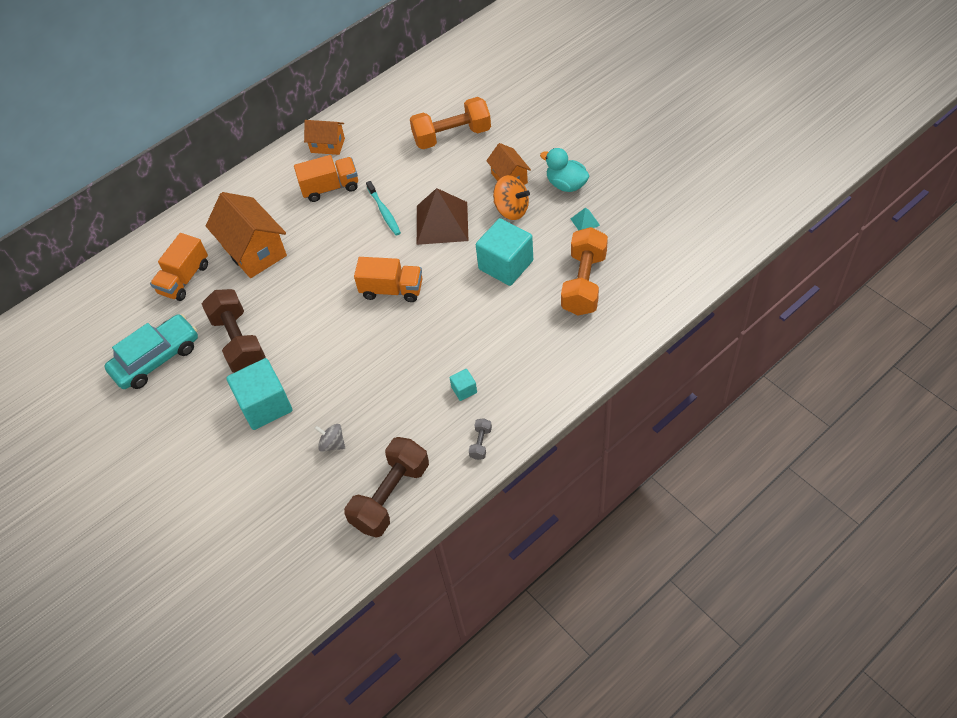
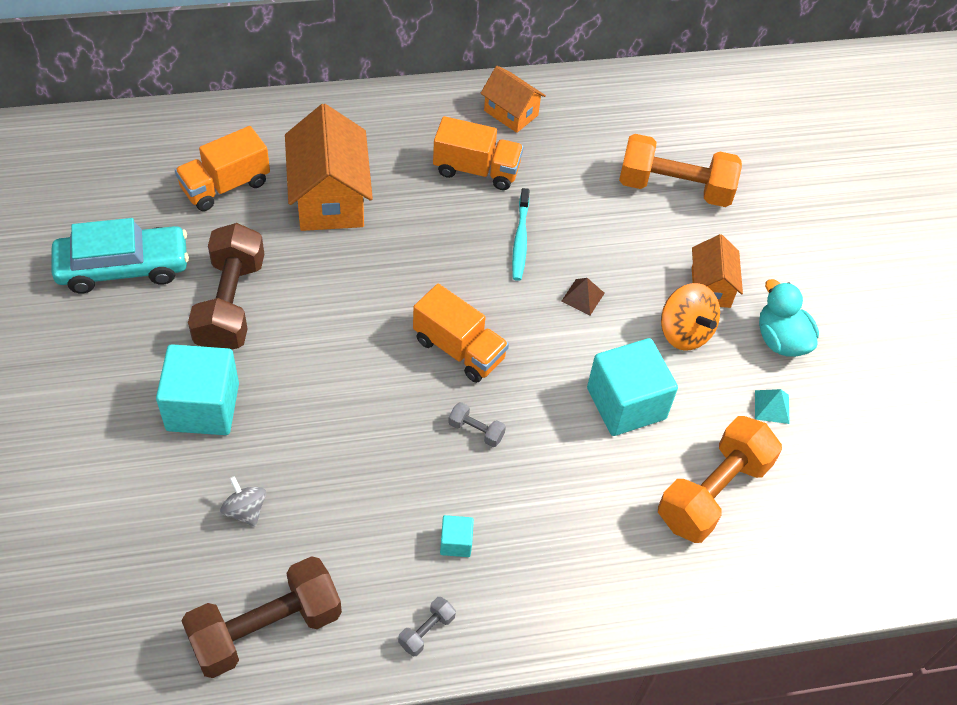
camera: 20 degrees right, 0 degrees up
(433, 326) = (476, 430): none -> grey dumbbell
(442, 223) = (582, 297): brown pyramid -> brown pyramid, size x0.42

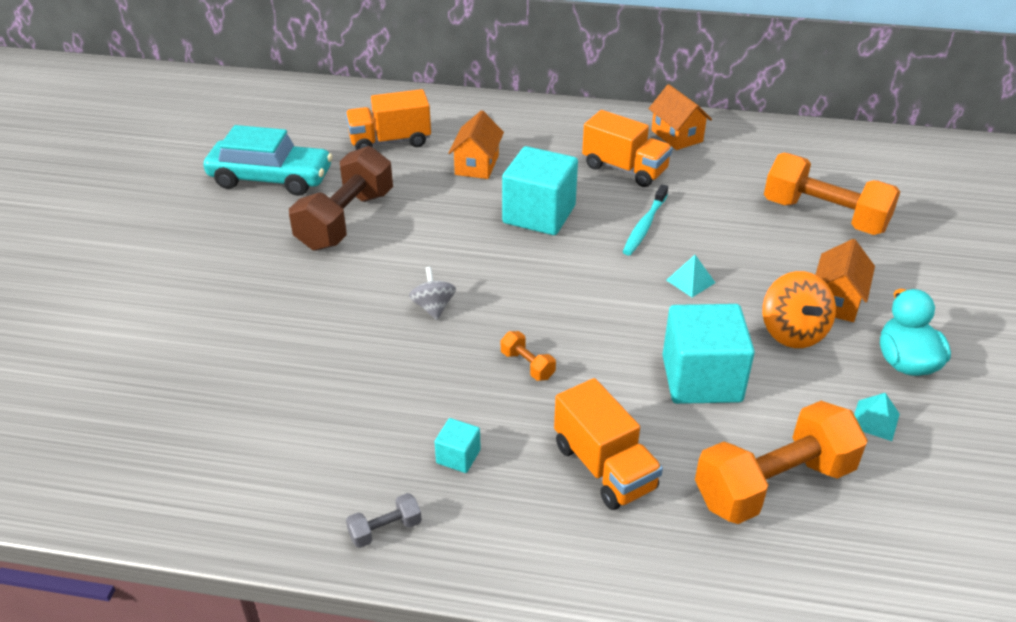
camera: 25 degrees right, 15 degrees down
(203, 407) = (276, 288): turquoise cube -> turquoise cube (539, 214)
(245, 510) = (265, 376): grey spinning top -> grey spinning top (433, 307)
(265, 628) = (224, 480): brown dumbbell -> none
(330, 198) = (477, 165): orange house -> orange house, size x0.58
(459, 349) = (542, 296): orange truck -> orange truck (604, 467)
(476, 430) = (527, 365): grey dumbbell -> orange dumbbell
(582, 297) = (690, 281): brown pyramid -> turquoise pyramid

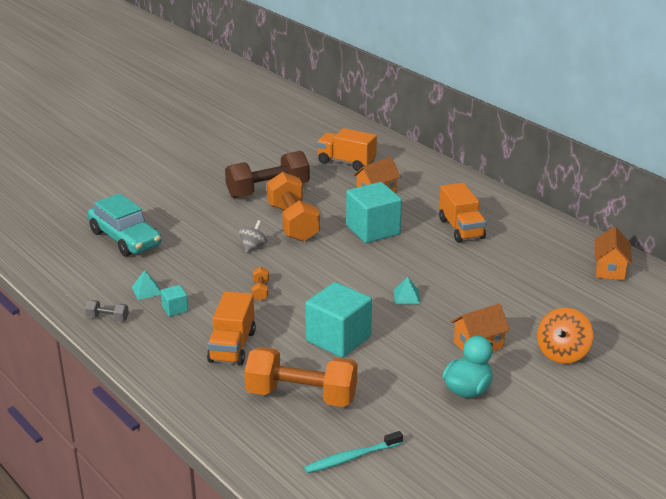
camera: 40 degrees right, 10 degrees down
(271, 179) = (259, 157): turquoise car -> turquoise car (125, 239)
(644, 226) = (425, 260): turquoise toothbrush -> turquoise toothbrush (352, 457)
(677, 136) = (525, 225): orange house -> orange house (610, 269)
(792, 332) = (425, 345): orange spinning top -> orange spinning top (562, 353)
(824, 216) = (549, 304): orange dumbbell -> orange dumbbell (293, 223)
(874, 420) = (402, 402): turquoise pyramid -> turquoise pyramid (146, 290)

